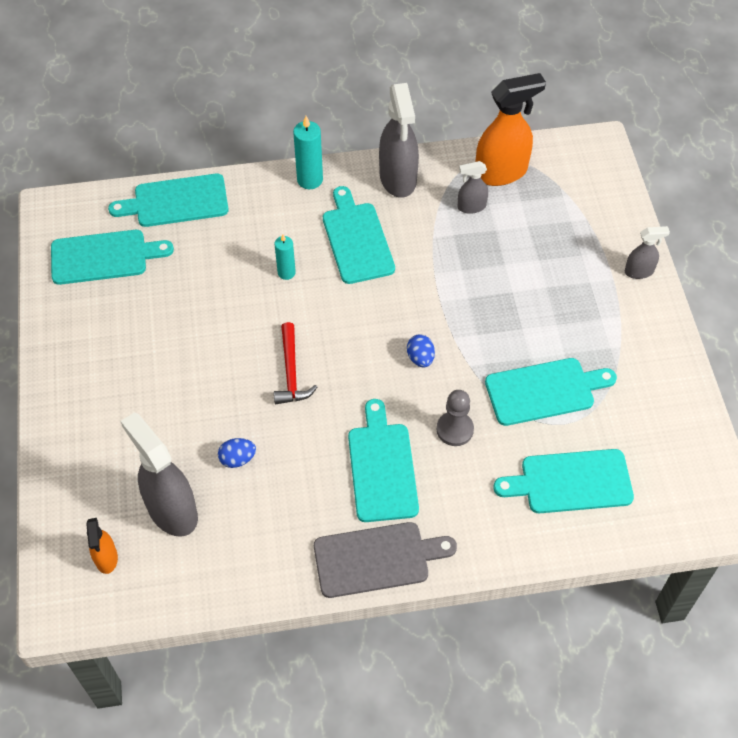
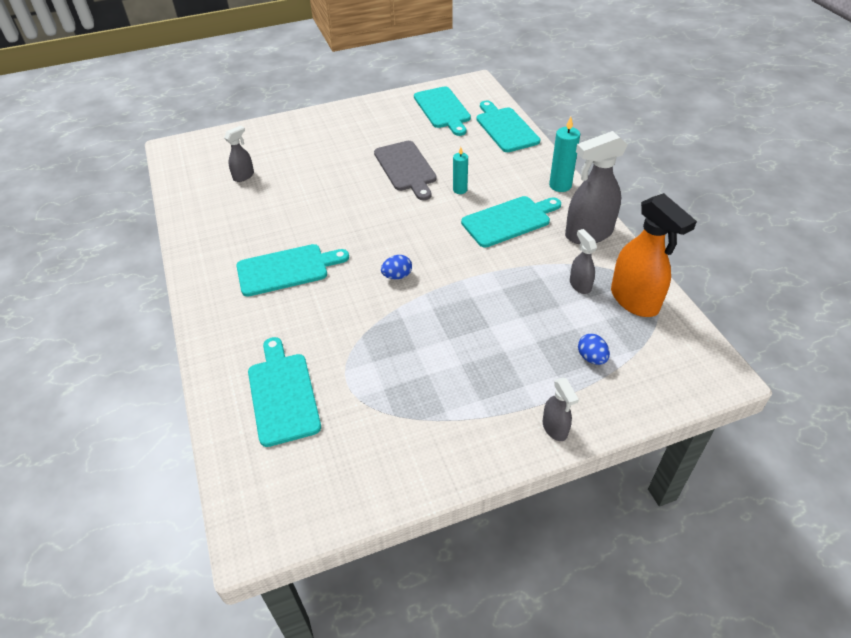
camera: 80 degrees right, 10 degrees down
(106, 558) = (208, 157): orange spray bottle -> none
(172, 510) = (244, 176): grey spray bottle -> grey spray bottle, size x0.51
(237, 459) = (286, 196): blue egg -> blue egg (591, 358)
(291, 372) = (366, 208): red hammer -> none
(377, 559) = (205, 279): grey cutting board -> grey cutting board (406, 168)
(455, 429) = (328, 307): grey pawn -> none
(544, 391) = (381, 364): turquoise cutting board -> none

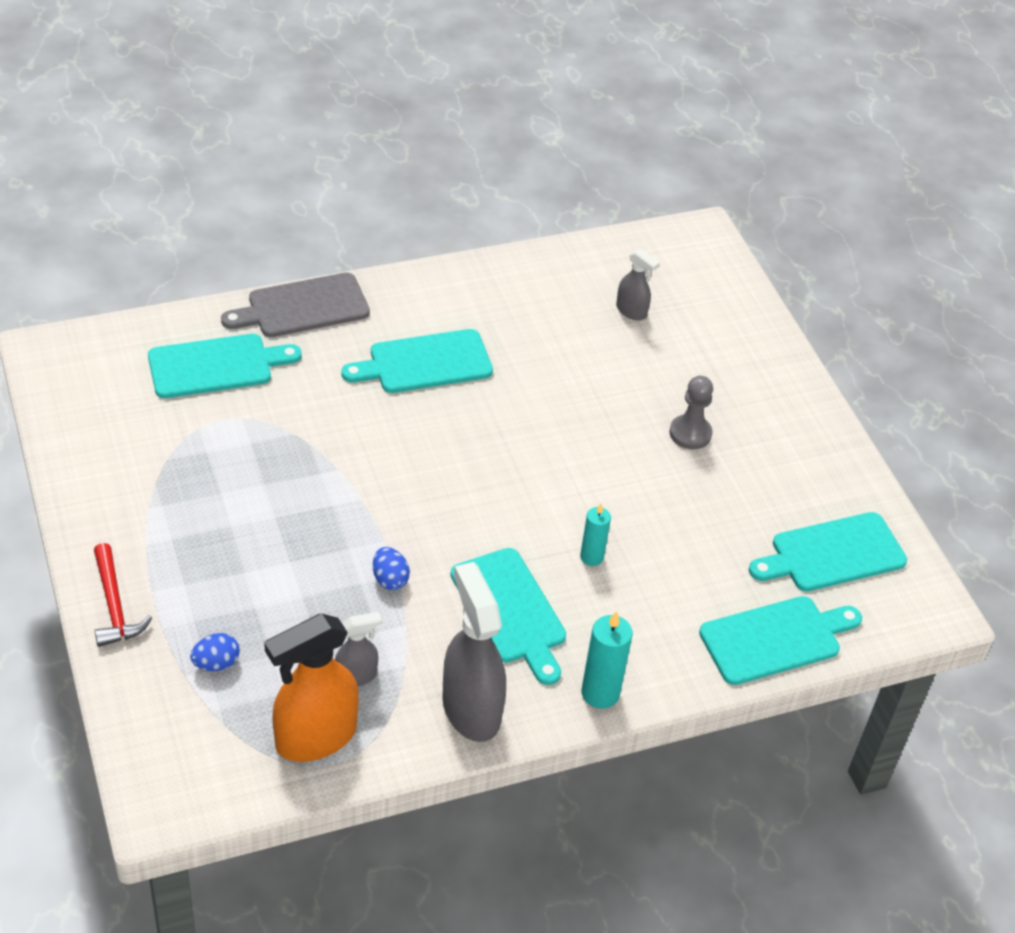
camera: 85 degrees right, 0 degrees up
(287, 269) = (424, 363): turquoise cutting board -> turquoise cutting board turned 90 degrees clockwise
(355, 154) = (690, 433): none -> grey pawn
(397, 276) = (399, 472): blue egg -> blue egg (390, 579)
(406, 168) = (650, 494): grey cutting board -> grey cutting board (302, 307)
(555, 428) = (114, 605): grey spray bottle -> red hammer

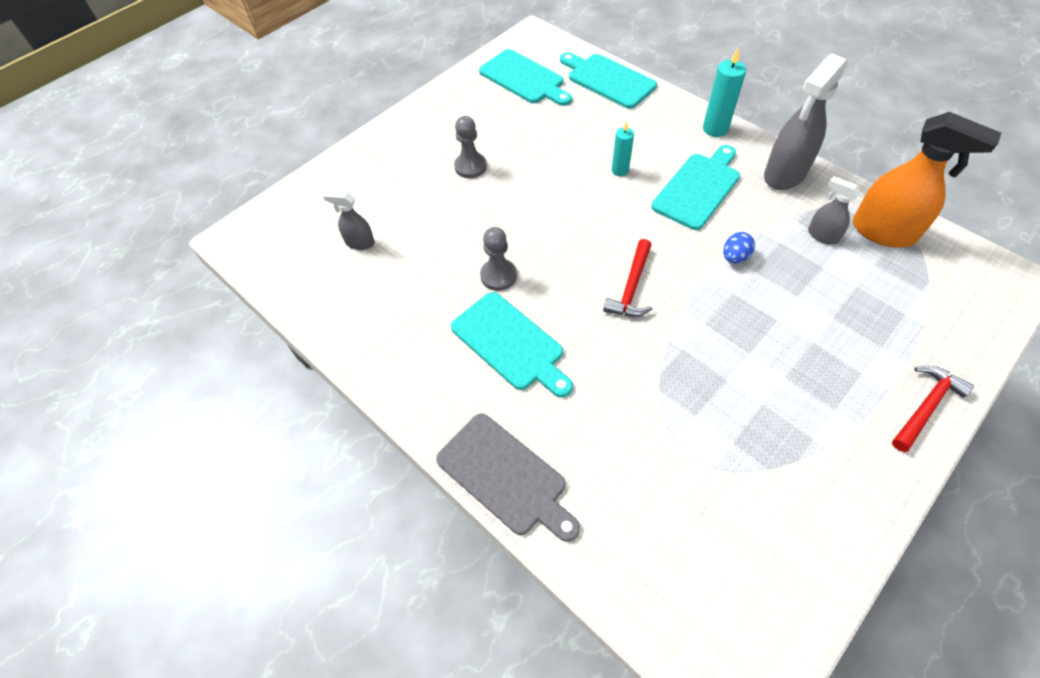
camera: 110 degrees left, 10 degrees up
(216, 366) = (633, 503): turquoise cutting board -> none
(216, 663) = (896, 312): blue egg -> none
(419, 476) = (631, 287): none -> red hammer
(511, 389) = (498, 276): none -> grey pawn
(631, 311) = (359, 243): grey spray bottle -> grey spray bottle turned 90 degrees counterclockwise

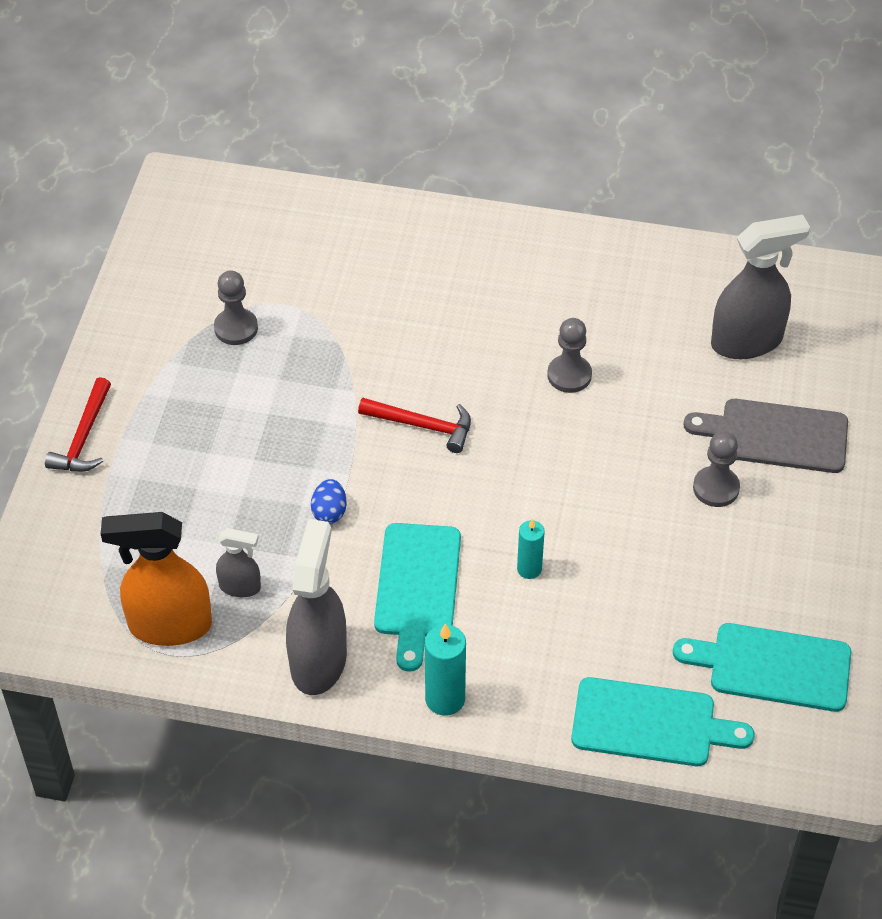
camera: 145 degrees right, 5 degrees down
(359, 243) = (747, 341): grey spray bottle -> grey spray bottle, size x1.94
(505, 476) = (427, 222): grey cutting board -> grey cutting board (776, 436)
(510, 343) = (504, 318): turquoise cutting board -> none
(631, 287) = (422, 426): red hammer -> red hammer turned 120 degrees clockwise
(746, 451) = (236, 328): none -> grey pawn

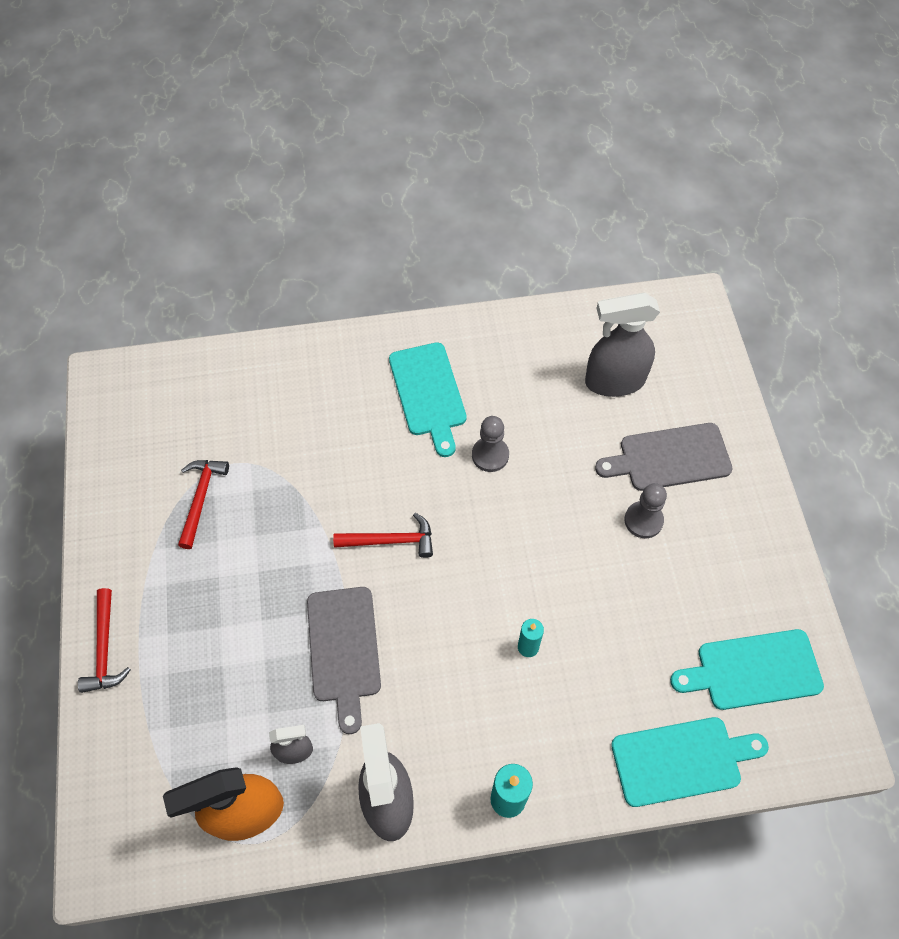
camera: 20 degrees left, 10 degrees up
(236, 328) = (201, 498): grey pawn -> red hammer
(329, 512) = (344, 650): blue egg -> grey cutting board
(417, 587) = (444, 697): turquoise cutting board -> turquoise cutting board (428, 393)
(747, 341) = (614, 381): grey spray bottle -> grey spray bottle turned 150 degrees counterclockwise

